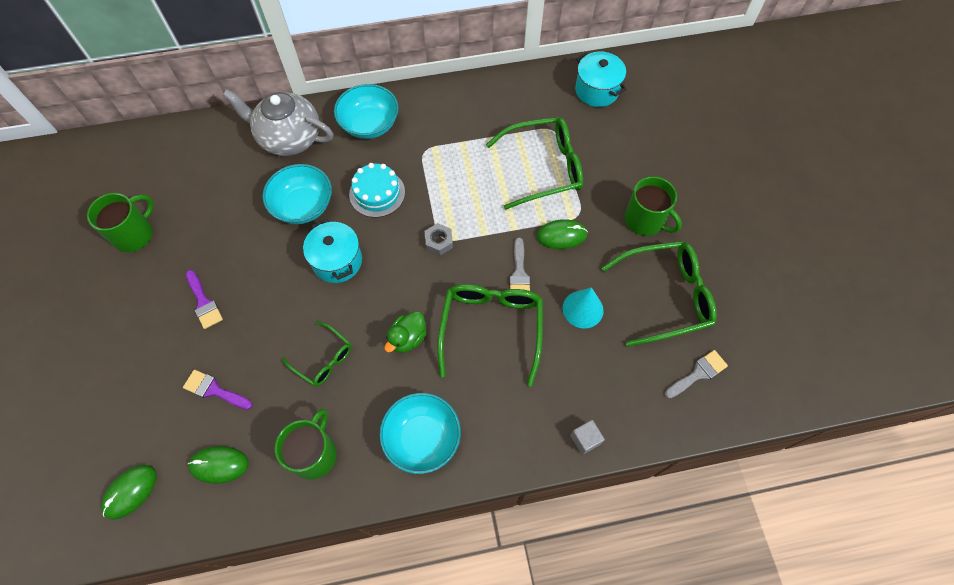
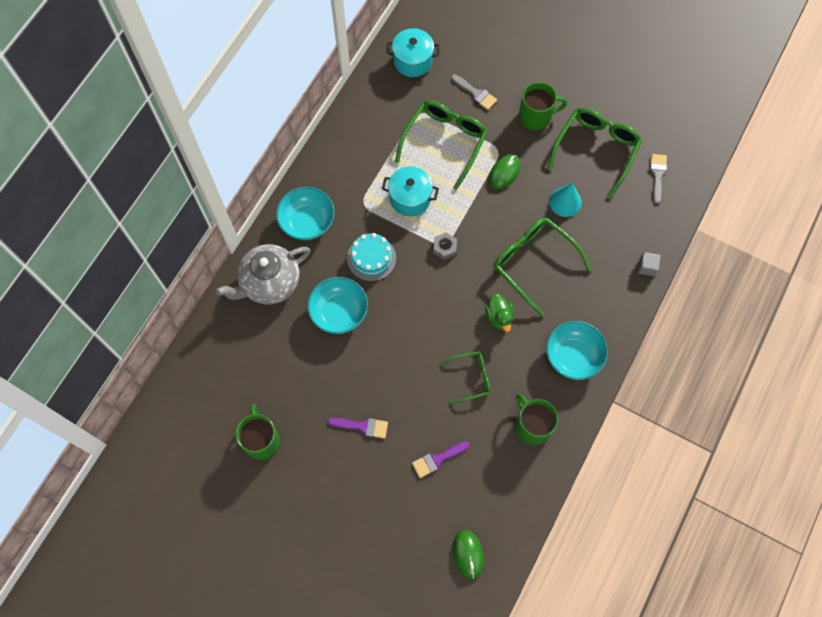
camera: 50 degrees left, 5 degrees up
(219, 465) = (493, 488): green mouse -> none
(337, 261) = (404, 320): turquoise pot -> turquoise pot (410, 198)
(519, 273) = (509, 218): grey brush -> grey brush (476, 93)

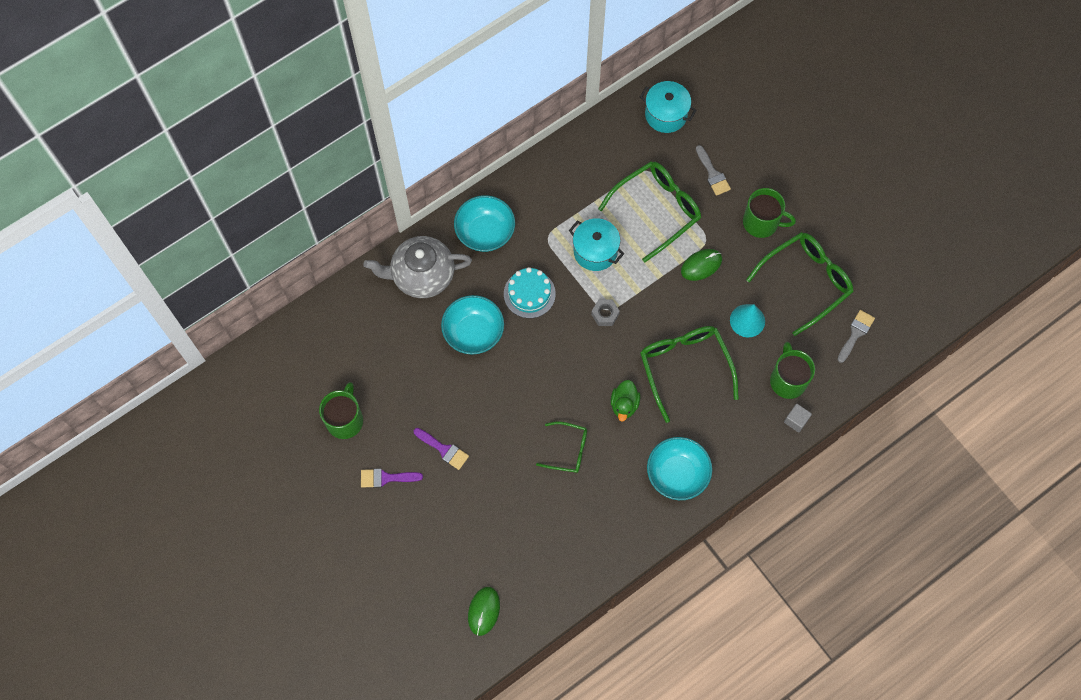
camera: 25 degrees right, 0 degrees up
(437, 459) = (498, 512): purple brush -> purple brush (386, 478)
(532, 426) = (604, 522): green mug -> green mug (788, 380)

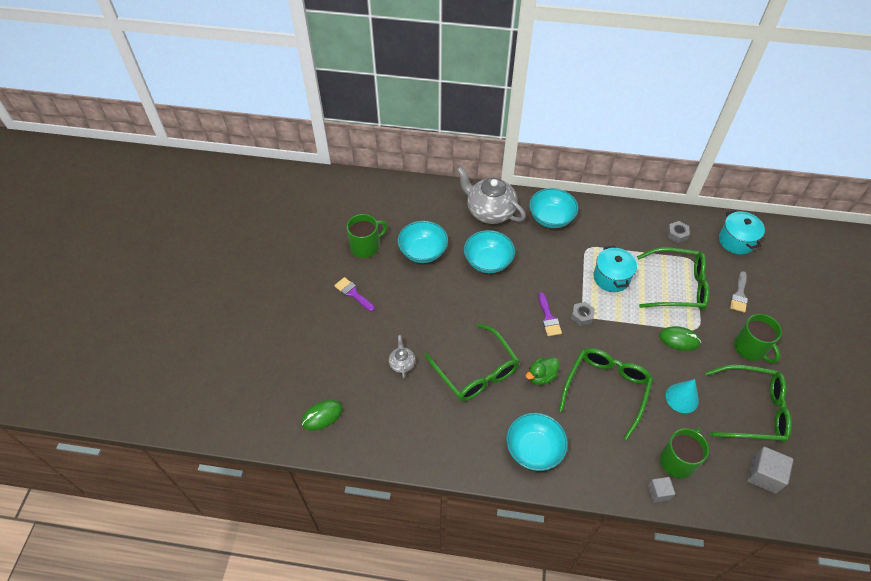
camera: 45 degrees right, 15 degrees down
(404, 376) = (423, 251): none -> turquoise bowl
(443, 449) = (402, 306): purple brush -> purple brush (548, 318)
(500, 502) = (402, 363): none -> grey teapot
(529, 294) = (544, 268): turquoise cake -> none
(567, 450) = (475, 371): green glasses -> green glasses, size x1.77
(611, 152) = (677, 234): none -> grey nut
(855, 333) = (764, 475): grey brush -> grey cube

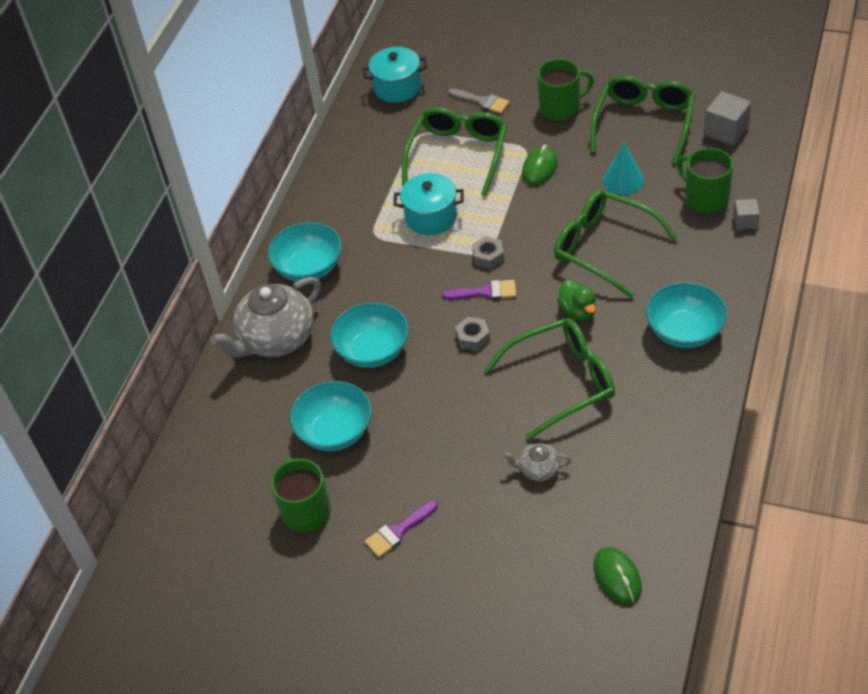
camera: 75 degrees left, 5 degrees down
(677, 234) = (373, 140): grey nut -> grey nut (473, 337)

